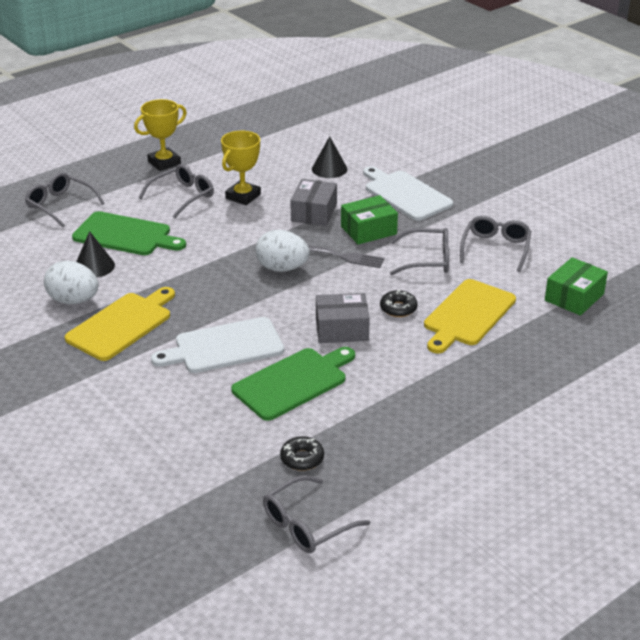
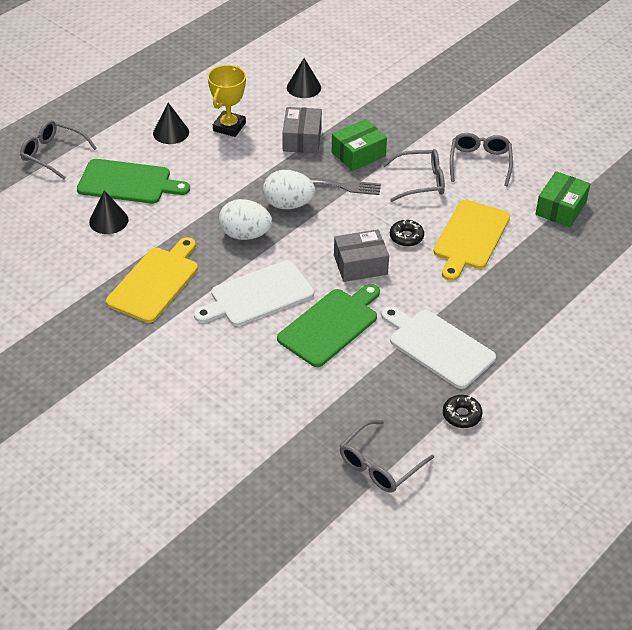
camera: 10 degrees left, 10 degrees up
(73, 300) = (101, 261): white egg -> white egg (245, 235)
(164, 163) = (141, 95): yellow trophy -> none
(183, 196) = (171, 132): grey glasses -> black cone
(302, 458) = (359, 401): black donut -> black donut (461, 415)
(405, 194) = (383, 110): white cutting board -> white cutting board (438, 346)

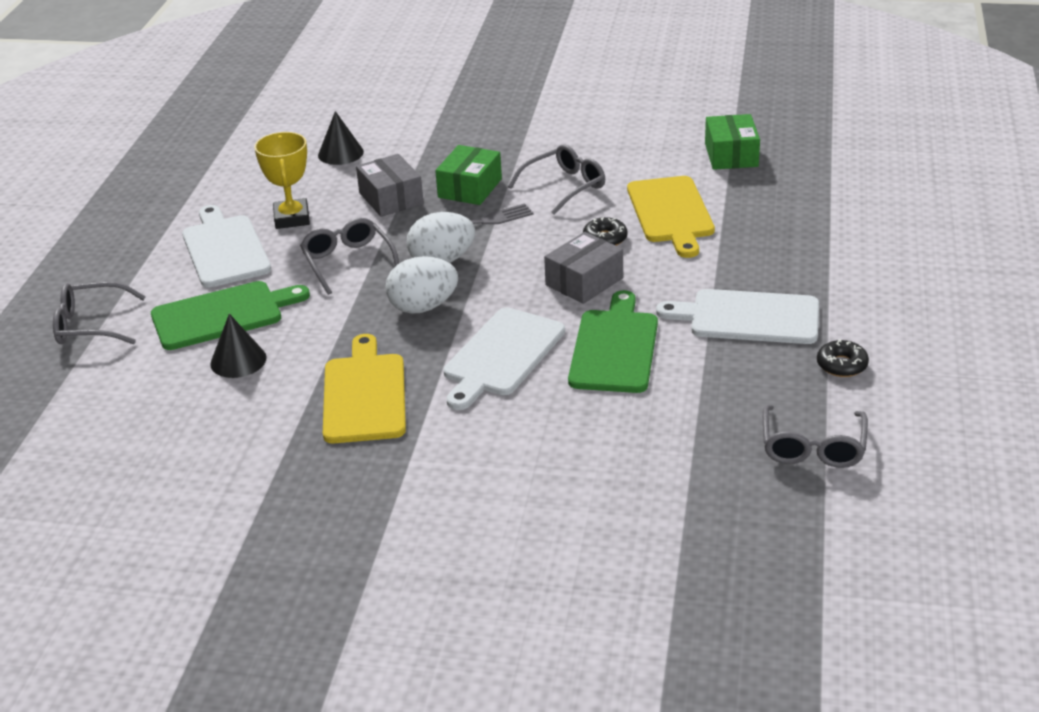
camera: 30 degrees left, 10 degrees down
(171, 132) = (224, 249): black cone -> white cutting board
(480, 162) = (607, 148): grey glasses -> grey glasses (348, 262)

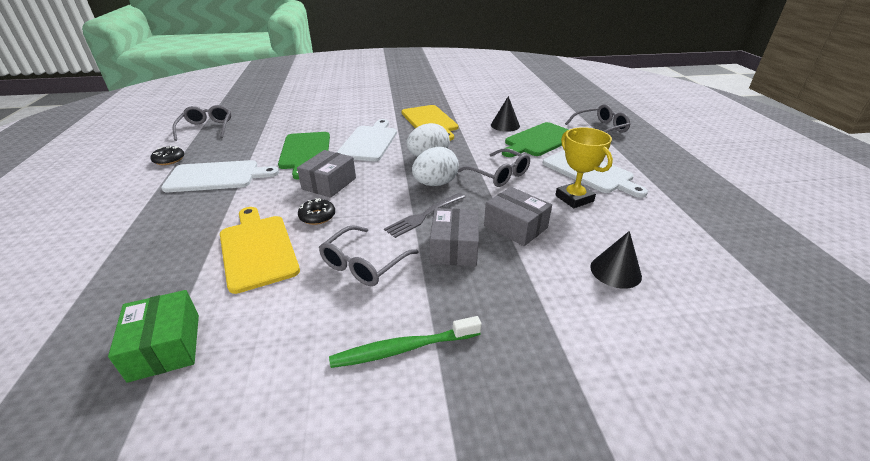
camera: 160 degrees right, 0 degrees up
(470, 188) = (454, 248): green box -> grey box
(551, 133) = (403, 349): none -> green toothbrush

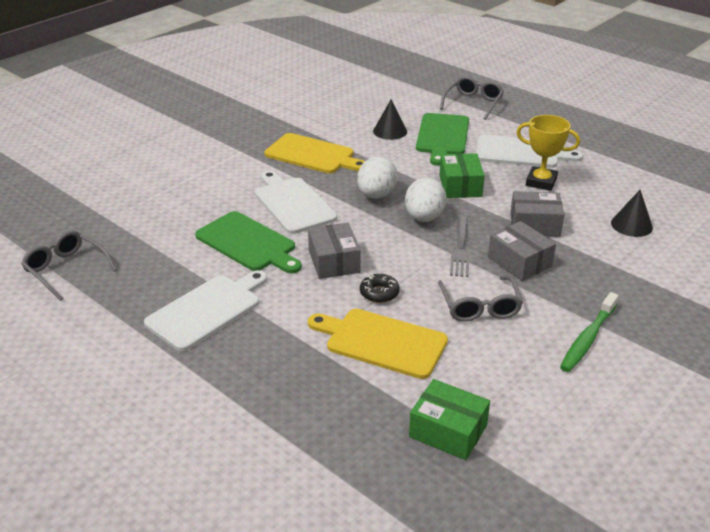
camera: 40 degrees left, 0 degrees up
(169, 160) = (108, 322): black donut -> none
(499, 175) = (460, 186): grey glasses -> green box

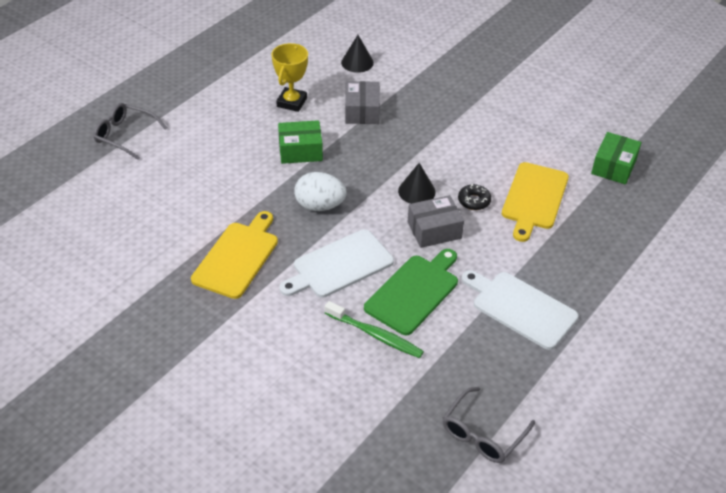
camera: 95 degrees left, 10 degrees up
(390, 131) = (185, 198): black cone -> black cone (416, 191)
(424, 218) = (357, 174): white egg -> none
(442, 137) = (201, 160): green cutting board -> none
(460, 249) = (403, 154): grey fork -> none
(479, 307) = (479, 147): grey glasses -> none
(519, 262) = (417, 123): grey box -> none
(521, 152) = (237, 110): white cutting board -> none
(588, 338) = (503, 99): green toothbrush -> green toothbrush (375, 335)

